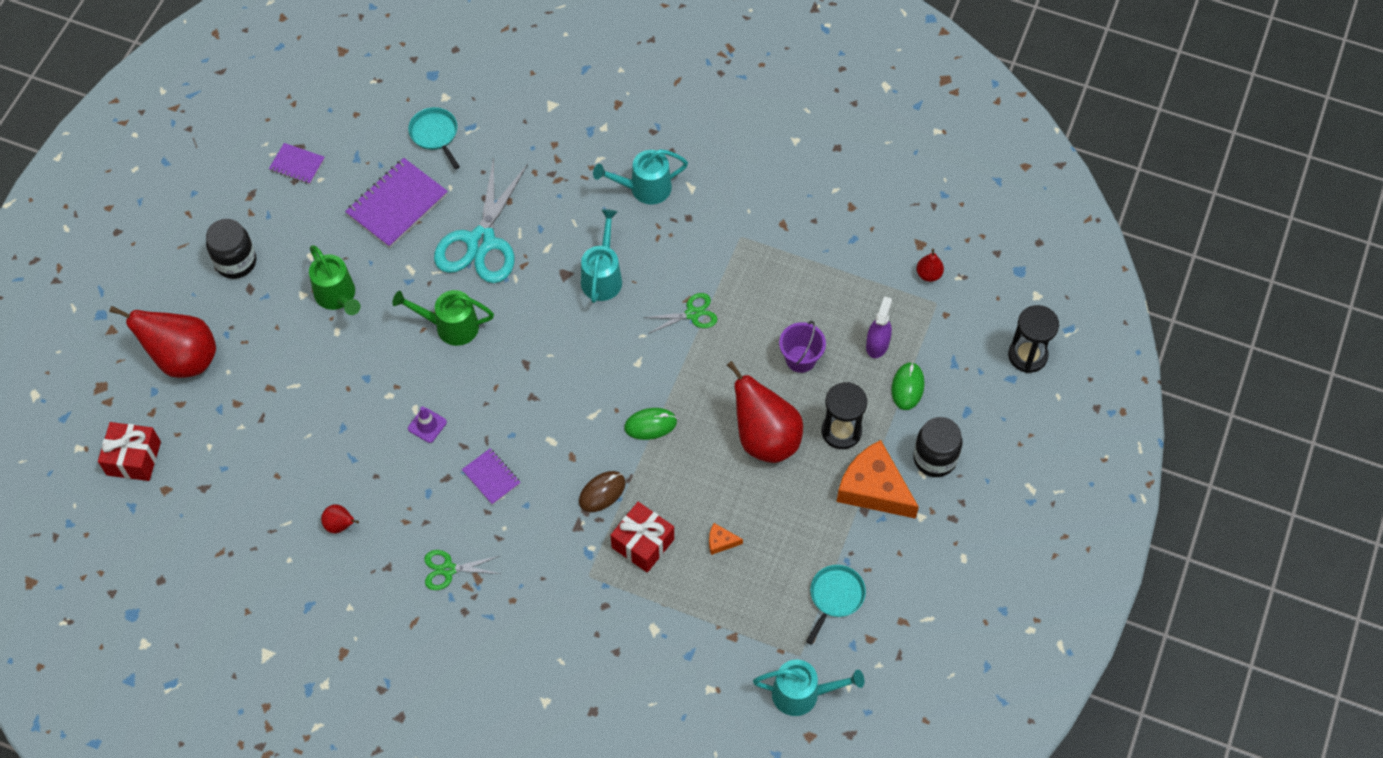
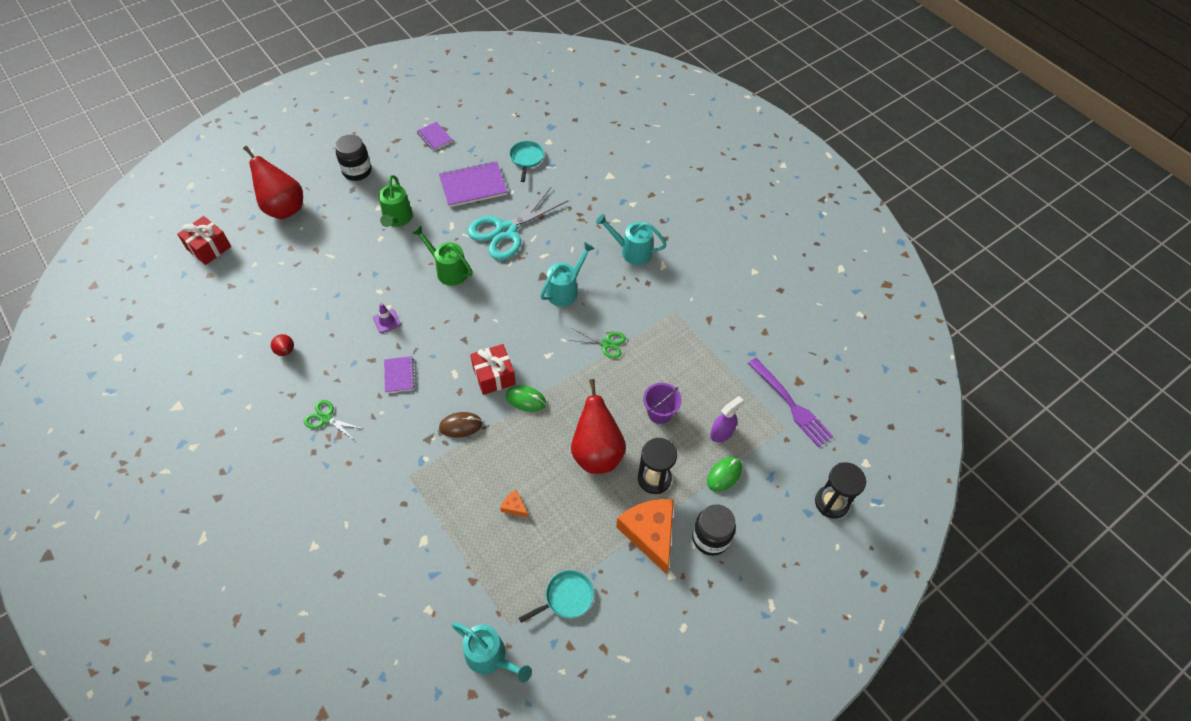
camera: 30 degrees right, 5 degrees down
(643, 543) = (461, 476): red gift -> red gift (494, 376)
(928, 274) = (791, 405): red pear -> purple fork

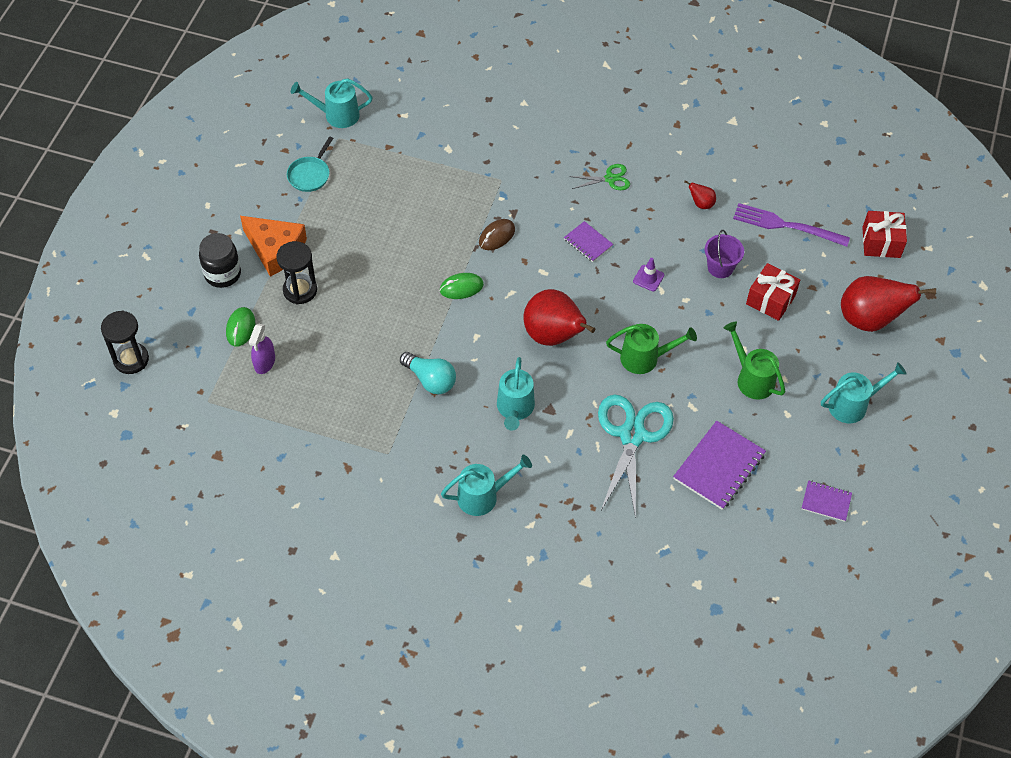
camera: 145 degrees right, 0 degrees up
(357, 171) = (853, 405): black jar -> turquoise watering can
(494, 376) = (507, 290): red gift -> red gift (770, 300)
(514, 506) = (399, 207): orange cheese -> none
(526, 159) = (698, 541): turquoise pan -> none
(597, 452) = (364, 282): red pear -> red pear (553, 336)
(606, 343) = (430, 380): green scissors -> turquoise light bulb
(660, 412) = (333, 346): purple bucket -> purple bucket (720, 267)
(791, 405) = (212, 427): purple fork -> purple fork (785, 225)

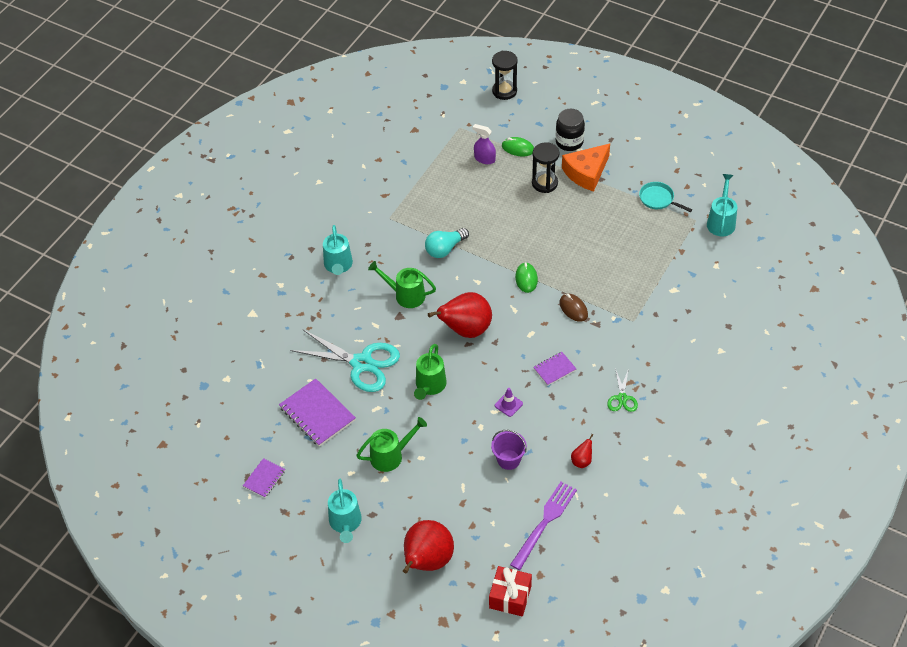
camera: 105 degrees right, 5 degrees down
(515, 409) = (405, 295): turquoise watering can -> green watering can
(770, 300) = (466, 489): red gift -> none

